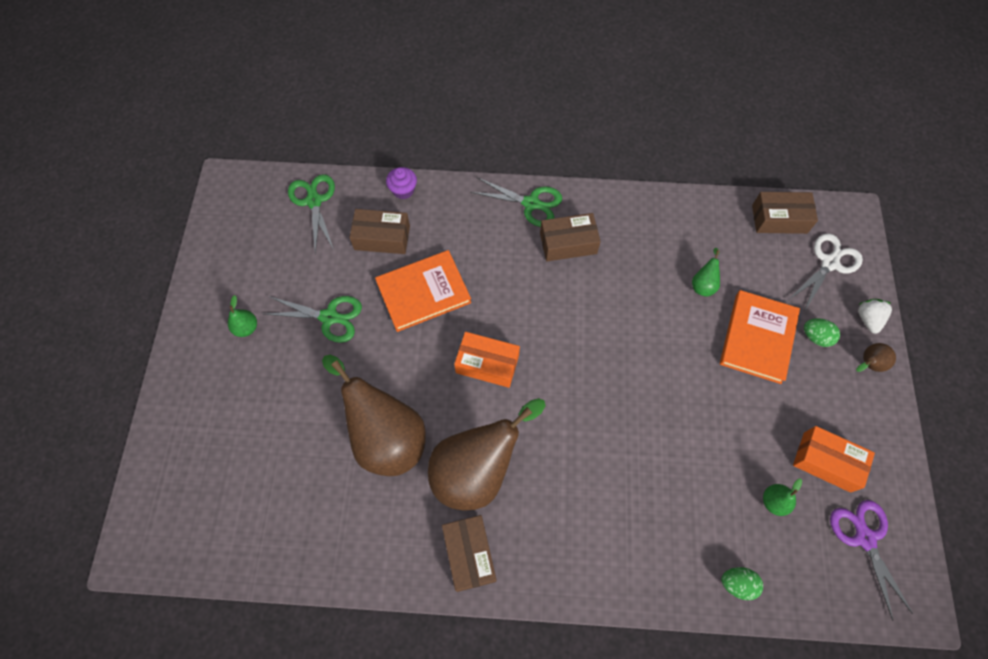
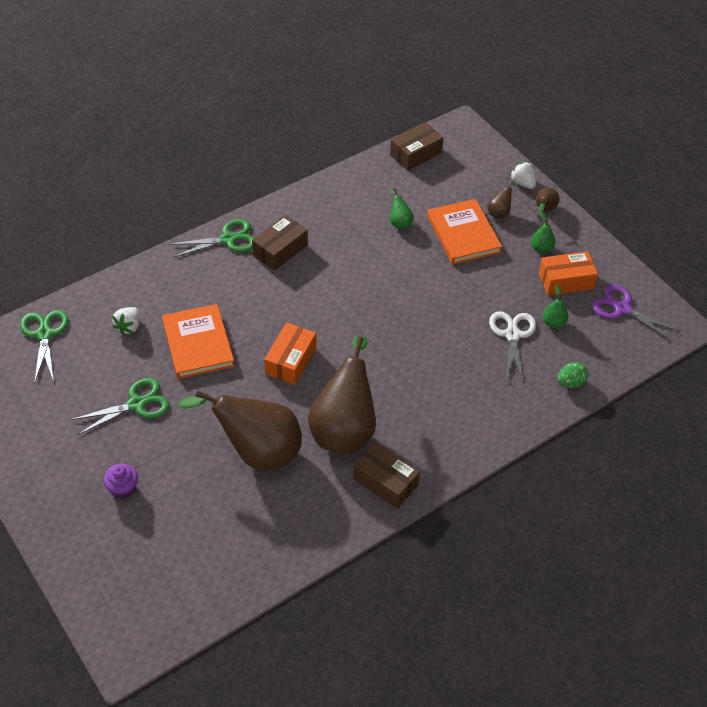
camera: 40 degrees left, 15 degrees down
(246, 328) = (72, 452): green pear -> green pear (541, 248)
(314, 201) = (44, 334): green scissors -> green scissors turned 45 degrees clockwise
(382, 237) = (129, 327): brown box -> white strawberry
(403, 190) = (115, 285): purple cupcake -> purple cupcake (123, 488)
(423, 292) = (198, 344): orange book -> orange book turned 45 degrees counterclockwise
(487, 364) = (291, 360): orange box -> orange box turned 45 degrees counterclockwise
(816, 337) = (499, 212): green egg -> brown pear
(829, 263) = (471, 163): white scissors -> white scissors (512, 335)

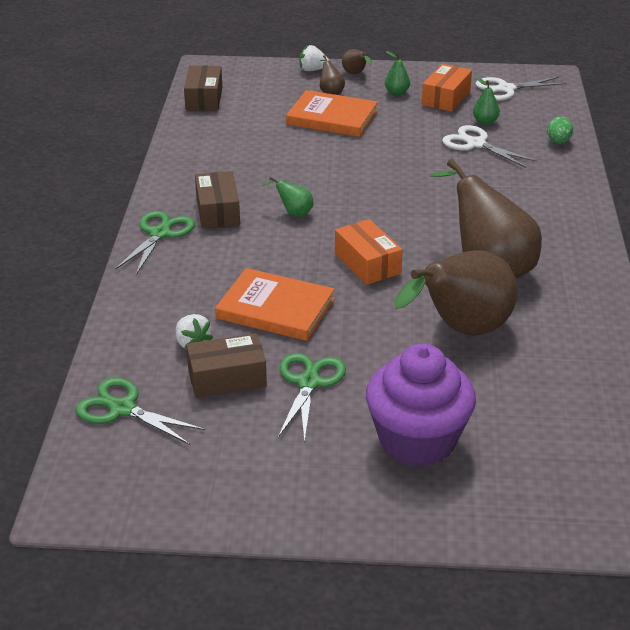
camera: 50 degrees left, 15 degrees down
(123, 488) = (417, 440): purple cupcake -> purple cupcake, size x2.32
(385, 482) = (574, 273): brown box -> brown box (227, 378)
(399, 222) = (274, 139): green pear -> green pear (293, 213)
(622, 308) = (505, 89): purple scissors -> white scissors

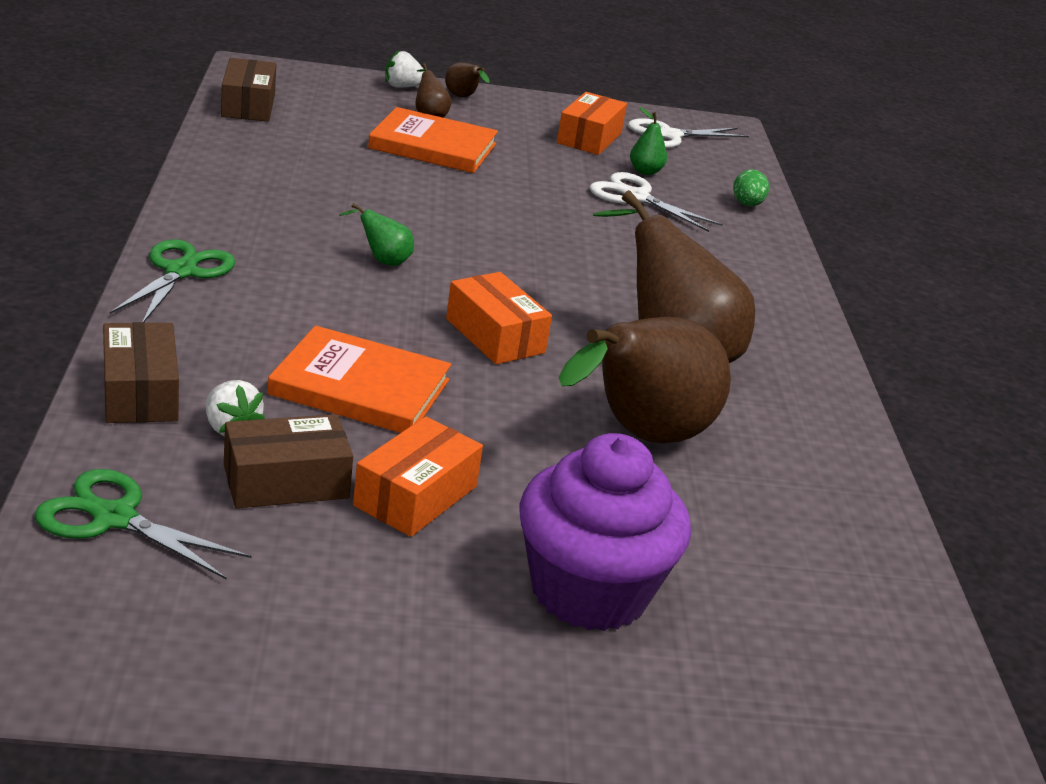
camera: 10 degrees left, 5 degrees down
(217, 211) = (269, 249): brown box -> brown box (140, 392)
(309, 382) = (416, 496): green scissors -> orange box
(396, 93) = (521, 125): green pear -> none

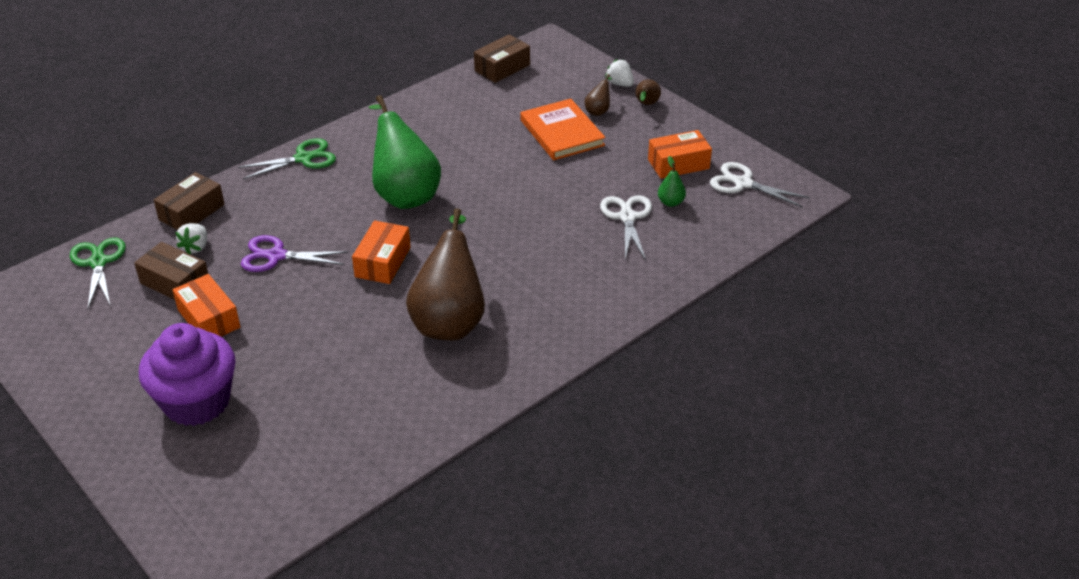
camera: 55 degrees right, 10 degrees up
(360, 387) = (276, 256): orange book -> purple scissors
(383, 261) = (404, 194): green pear -> green pear, size x2.45
(416, 496) = (209, 319): orange box -> orange box turned 60 degrees clockwise
(640, 437) = (351, 351): brown pear -> none
(747, 204) = (697, 254): green egg -> none

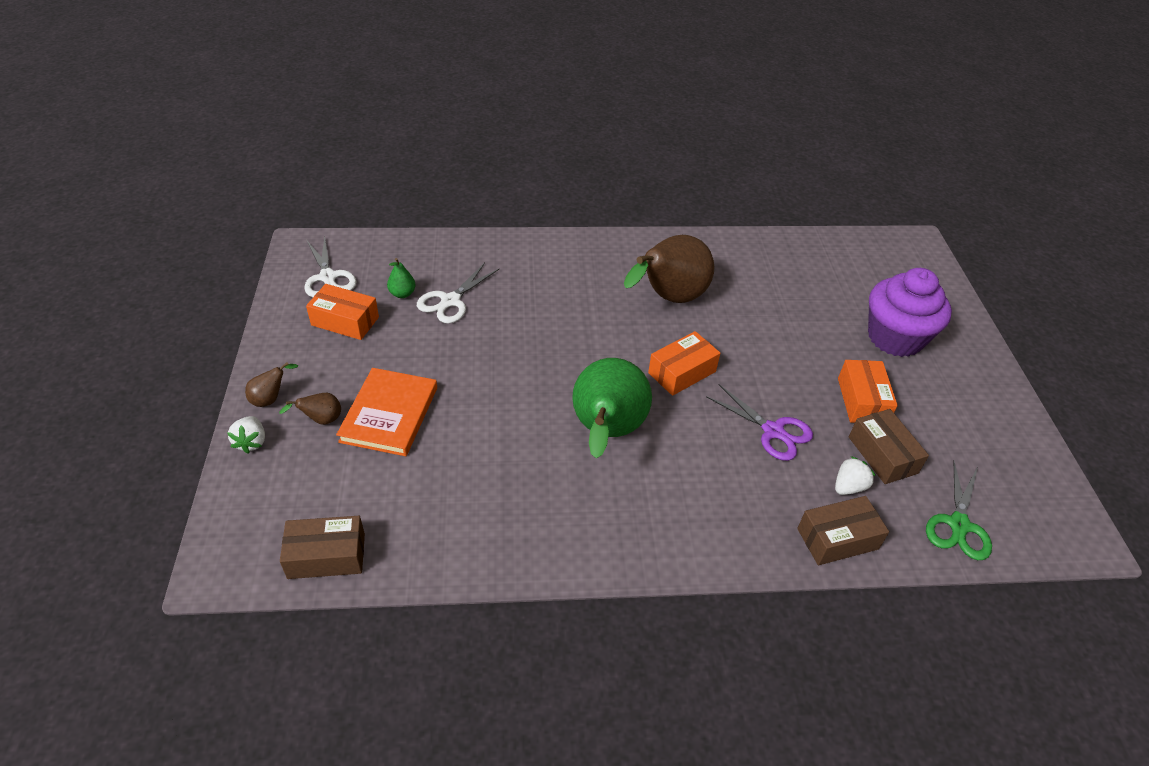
camera: 145 degrees left, 5 degrees up
(304, 158) = (674, 547): green scissors -> none

